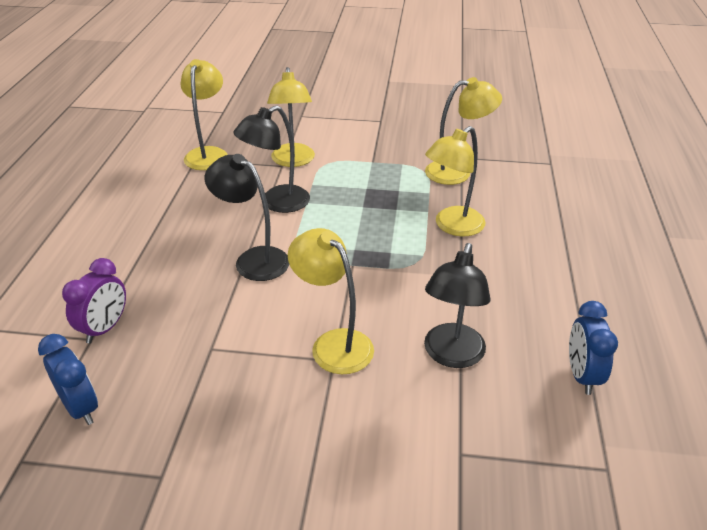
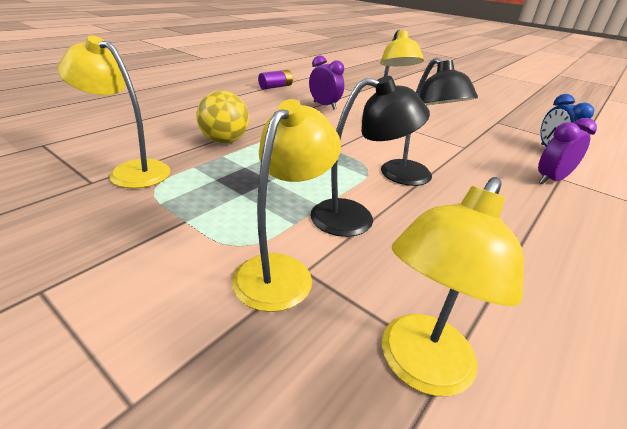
camera: 150 degrees left, 5 degrees down
(451, 355) = (324, 105): black lamp -> purple clock
(452, 226) = (224, 141): yellow lamp -> yellow ball
(582, 375) = (275, 87): blue clock -> purple battery

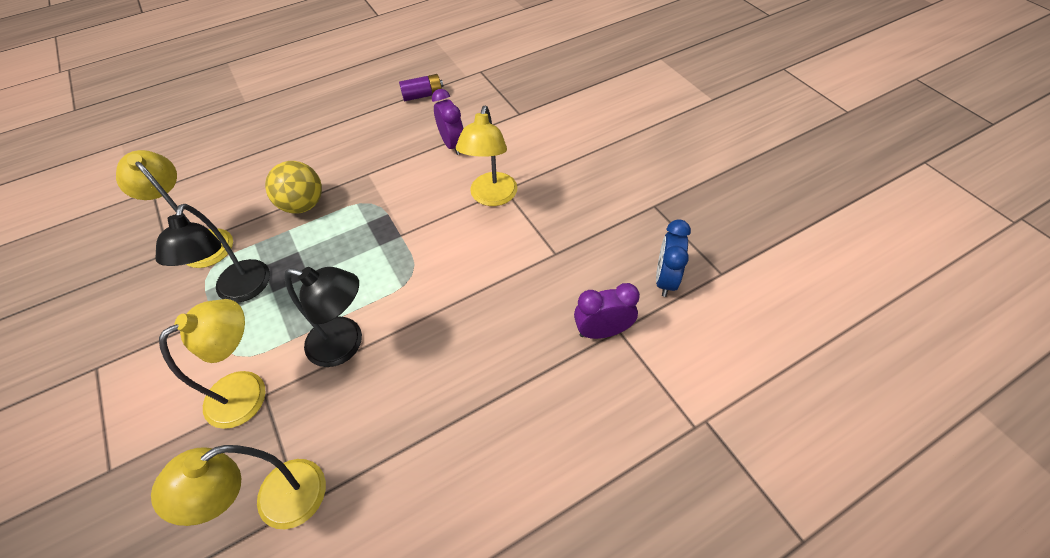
camera: 25 degrees right, 20 degrees up
(412, 179) = (444, 300): black lamp -> black lamp (240, 291)

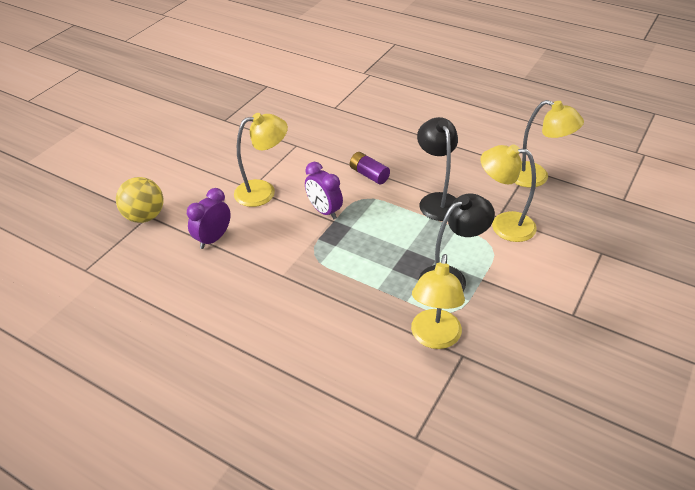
camera: 120 degrees left, 10 degrees down
(303, 205) = (346, 296): yellow ball -> yellow ball (145, 216)
(423, 95) = (146, 295): purple battery -> purple battery (369, 175)
(602, 331) = (340, 112): purple clock -> purple clock (324, 211)
(665, 279) = (286, 101): blue clock -> none

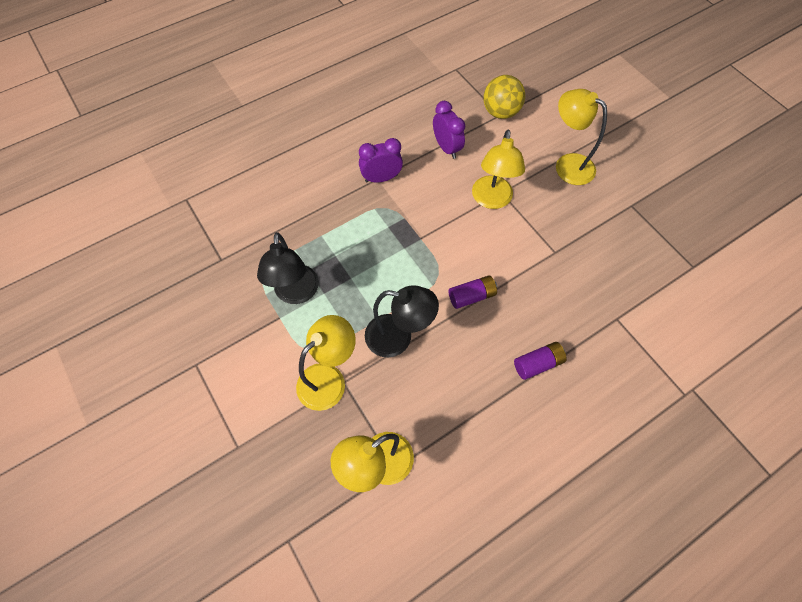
camera: 115 degrees right, 20 degrees up
(324, 211) = (437, 236): purple clock -> purple clock (381, 178)
(398, 131) = (538, 363): none -> purple battery
(434, 338) = (248, 249): yellow lamp -> yellow lamp (567, 164)

